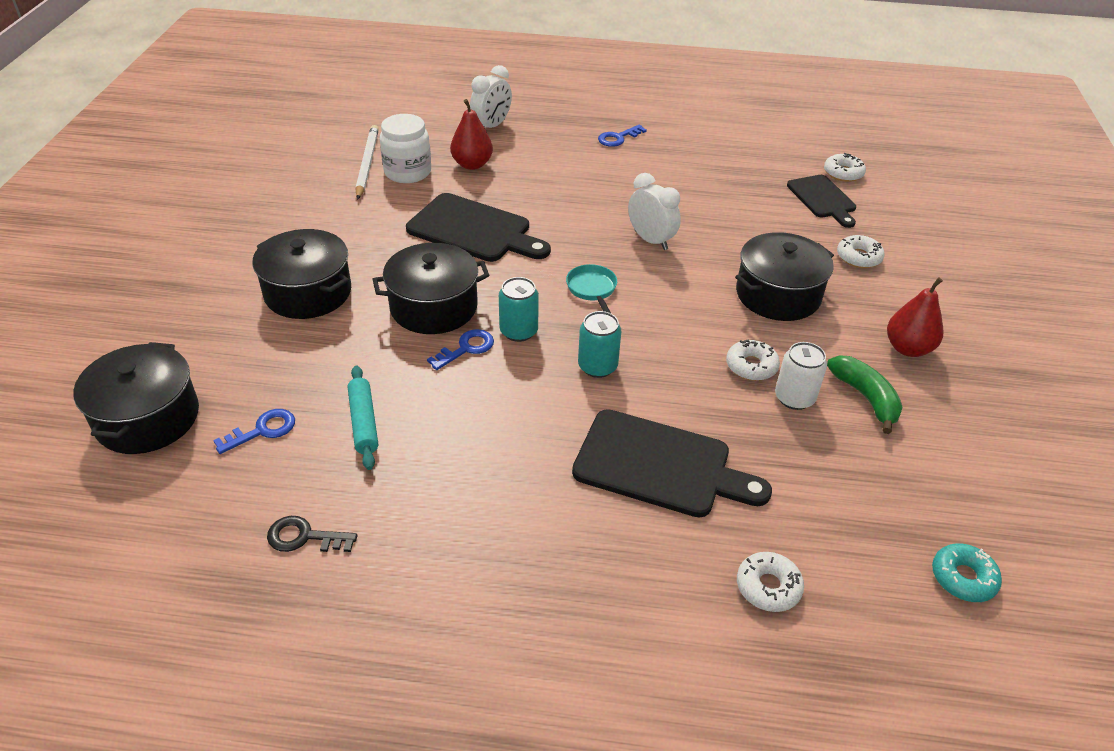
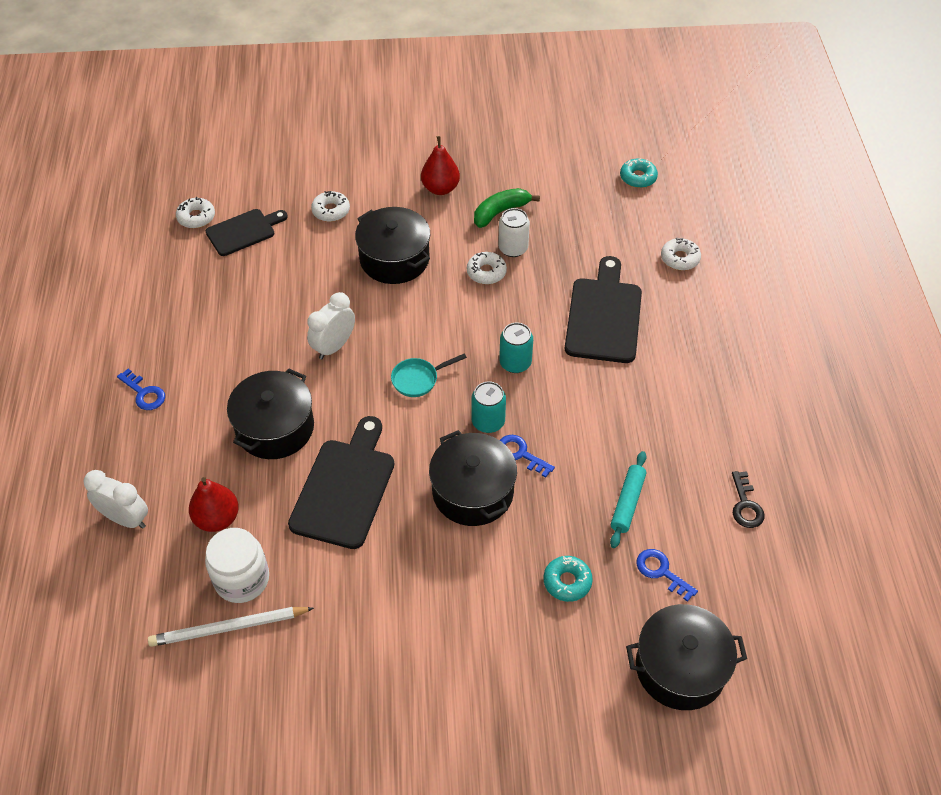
camera: 100 degrees left, 10 degrees up
(295, 354) = (567, 582): none -> turquoise donut
(308, 292) = (479, 603): black pot -> black pot (275, 428)
(363, 422) = (627, 503): turquoise rolling pin -> turquoise rolling pin turned 45 degrees counterclockwise

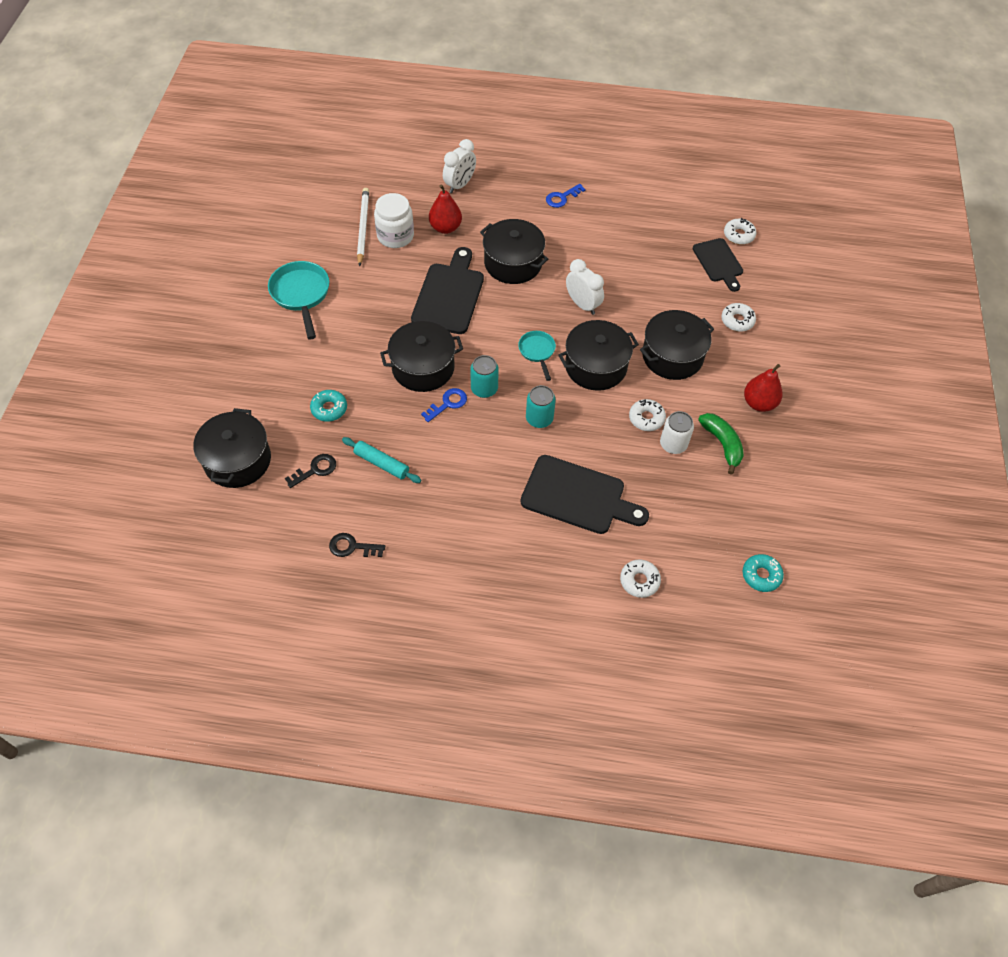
camera: 100 degrees right, 5 degrees up
(345, 488) = (449, 295): black cutting board -> black cutting board turned 105 degrees counterclockwise
(380, 676) = (301, 295): none -> turquoise pan
(426, 323) = (595, 366): none -> black pot
(661, 571) = (315, 470): blue key -> black key

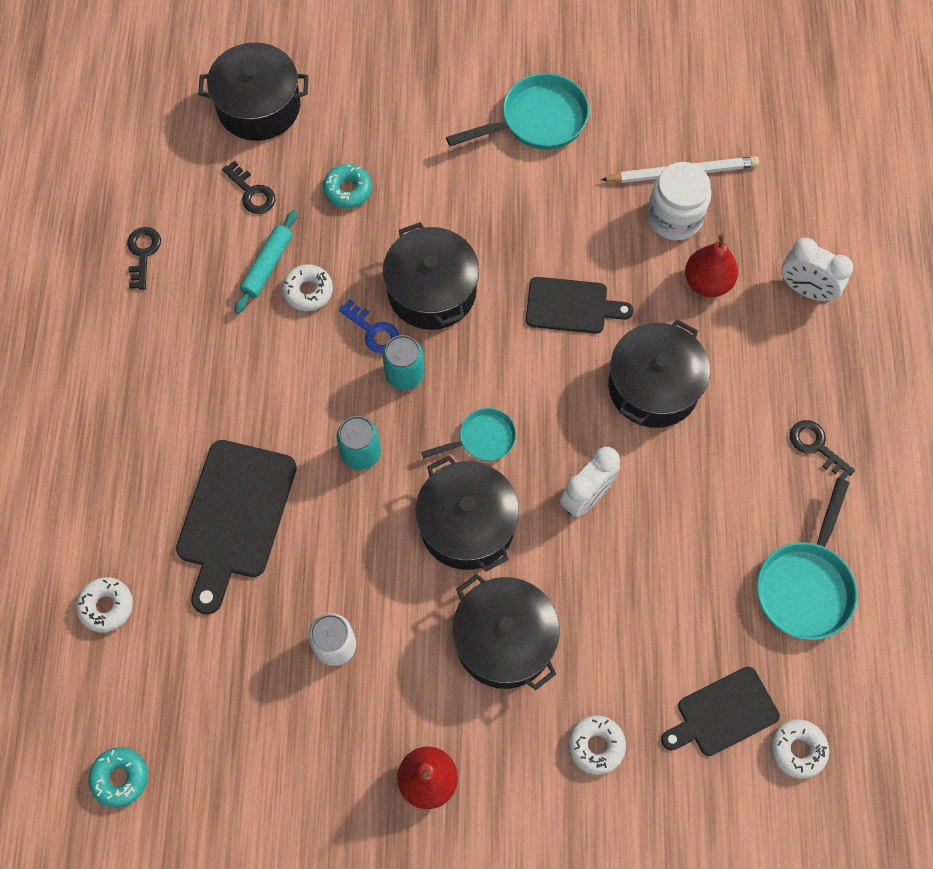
camera: 85 degrees right, 10 degrees up
(449, 295) = (571, 306): black cutting board -> black cutting board, size x0.64
(562, 198) = (816, 446): blue key -> black key
(646, 216) = (805, 585): none -> turquoise pan
(646, 418) = (378, 604): white donut -> white donut (308, 291)
(722, 444) = (343, 720): green banana -> none

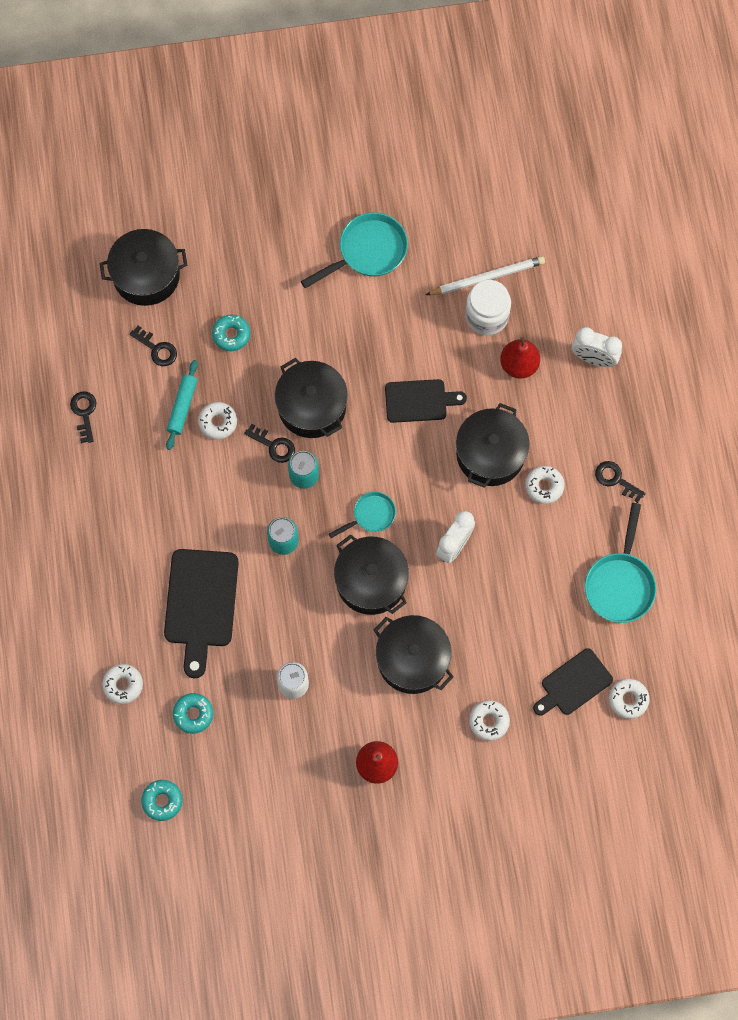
camera: 10 degrees left, 5 degrees up
(191, 663) = (193, 714): none -> turquoise donut
(373, 331) = (274, 446): blue key -> black key
(719, 439) = (544, 486): none -> white donut

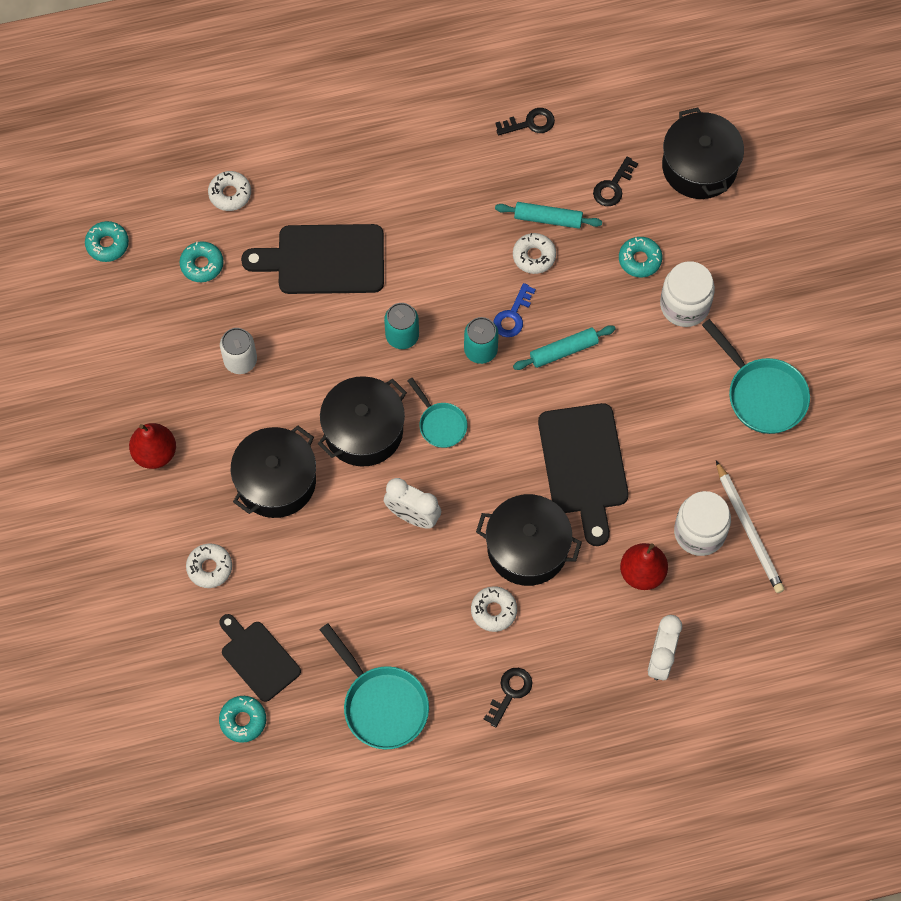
camera: 85 degrees right, 5 degrees down
(274, 446) = (512, 316): black key -> blue key
(279, 303) = (684, 305): none -> white jar
(312, 406) = (564, 351): black pot -> turquoise rolling pin
(419, 401) = (584, 465): black cutting board -> black cutting board, size x1.56
(620, 584) = (382, 704): turquoise pan -> turquoise pan turned 135 degrees counterclockwise
(628, 699) = (243, 720): white donut -> turquoise donut

